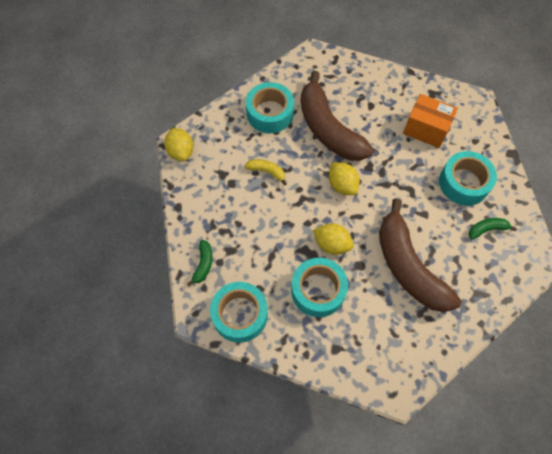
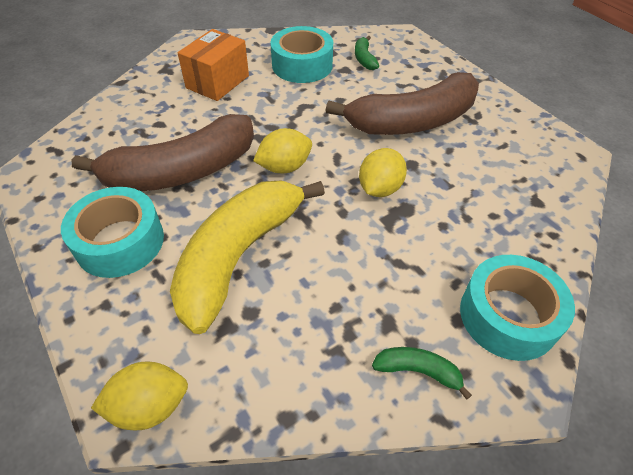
camera: 85 degrees left, 15 degrees down
(267, 171) = (239, 256): yellow banana -> yellow banana, size x2.49
(318, 290) = (453, 211): turquoise tape -> none

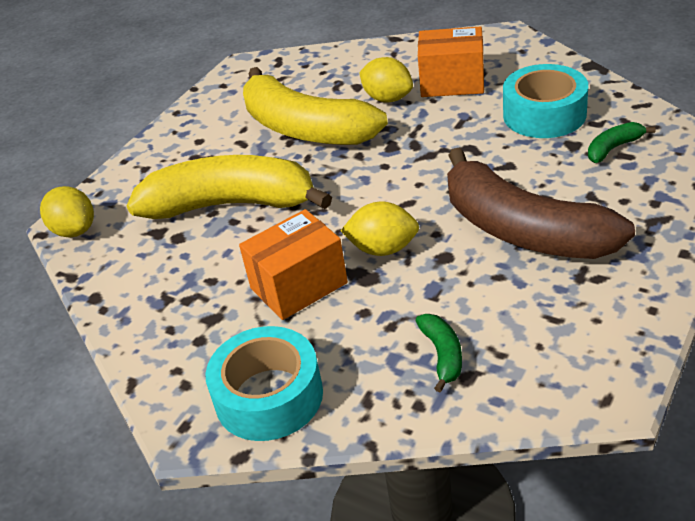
camera: 70 degrees right, 10 degrees down
(120, 242) = (205, 142): turquoise tape -> none
(181, 171) = (305, 128): brown banana -> yellow banana
(284, 167) = (361, 178): yellow lemon -> yellow lemon (388, 98)
(387, 250) = (299, 285): none -> orange box
(418, 371) = (171, 353): green banana -> green banana (442, 355)

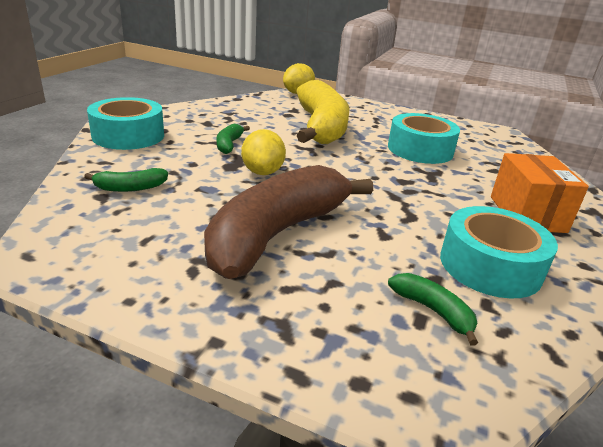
camera: 75 degrees right, 10 degrees down
(299, 285) = (229, 144): orange box -> green banana
(305, 128) = (420, 149): yellow banana -> turquoise tape
(388, 98) = (480, 182): yellow lemon -> none

